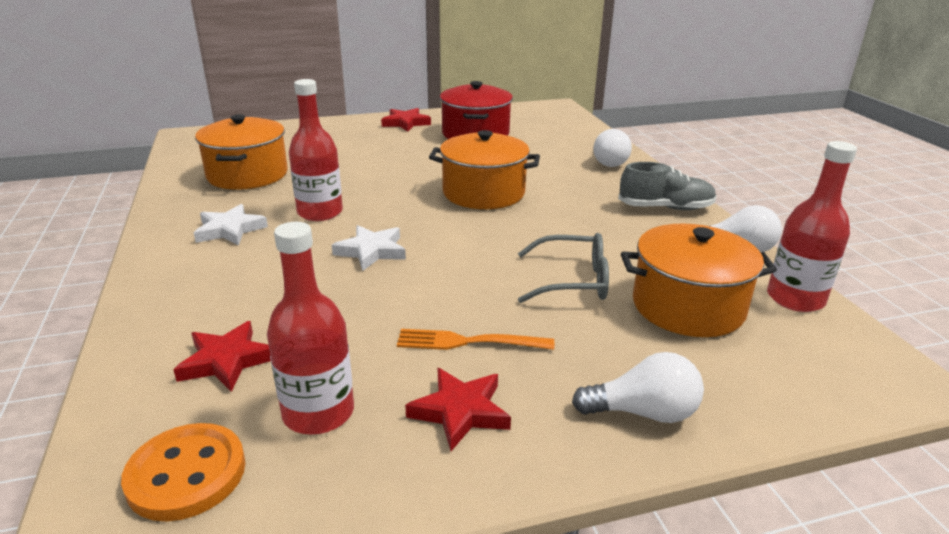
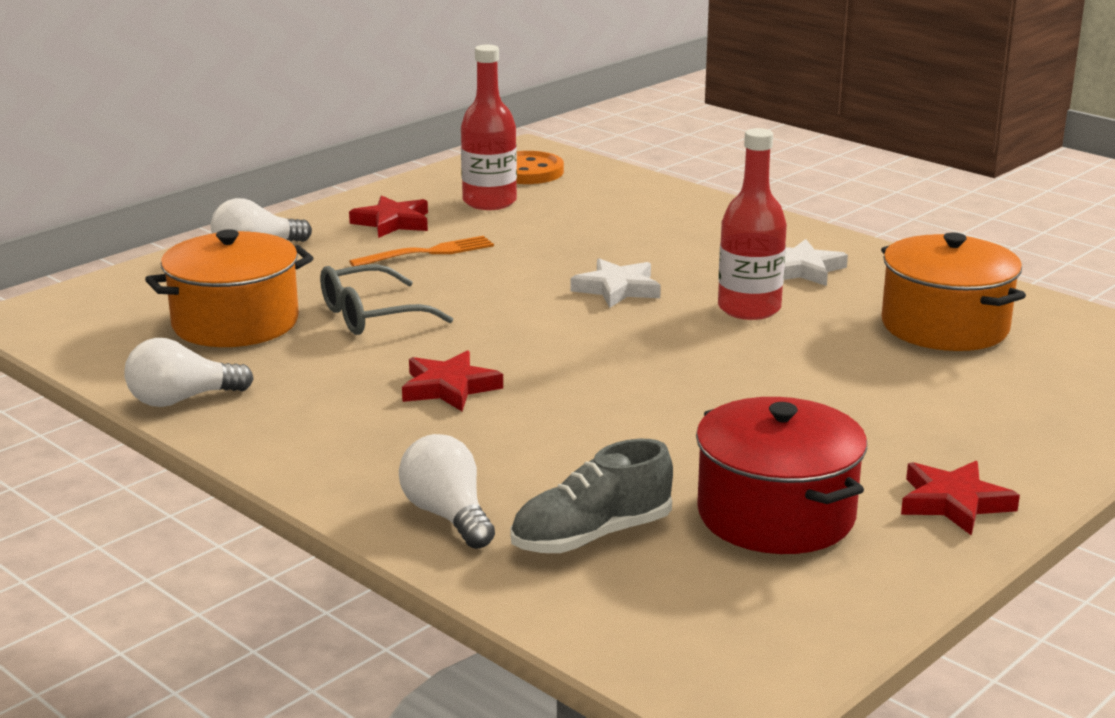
camera: 150 degrees right, 5 degrees down
(227, 361) = (597, 205): red star -> red star (449, 387)
(483, 193) = (590, 389): orange pot -> none
(665, 208) = (299, 438): grey shoe -> grey shoe (591, 536)
(795, 298) = (112, 358): red bottle -> none

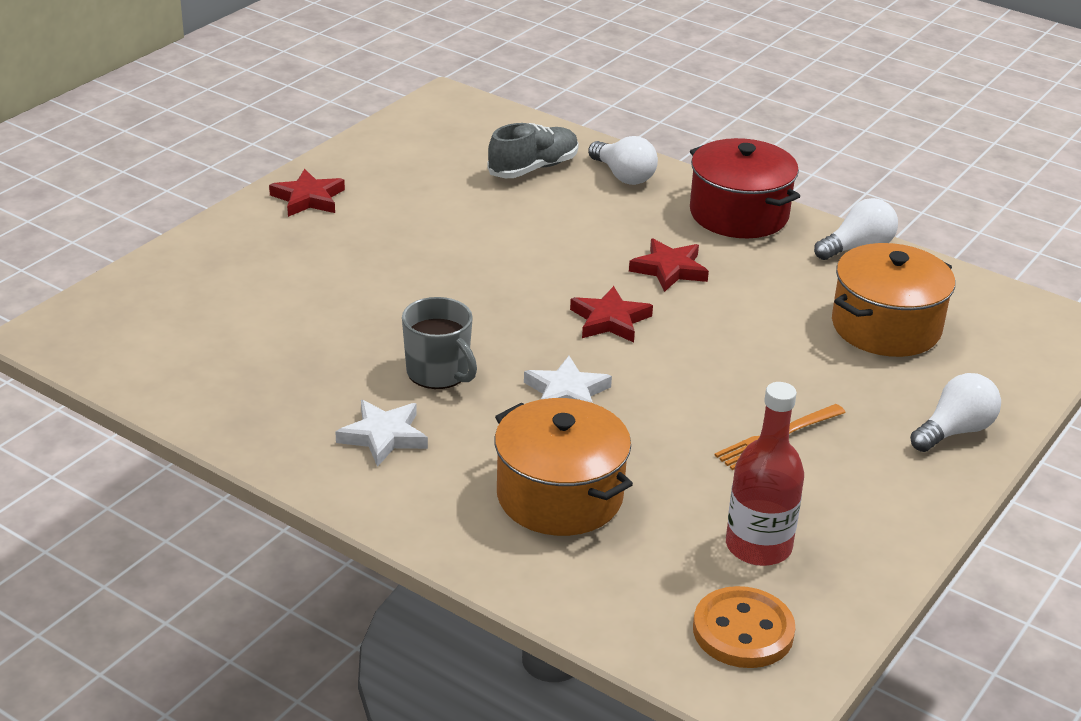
camera: 170 degrees right, 10 degrees up
(371, 316) = (776, 342): grey glasses -> none
(392, 222) = (847, 493): red star -> red star (610, 320)
(749, 309) = (438, 372): red bottle -> grey mug
(776, 515) = (423, 186): red pot -> red pot (739, 214)
(944, 326) = (260, 360): orange pot -> orange pot (559, 496)

